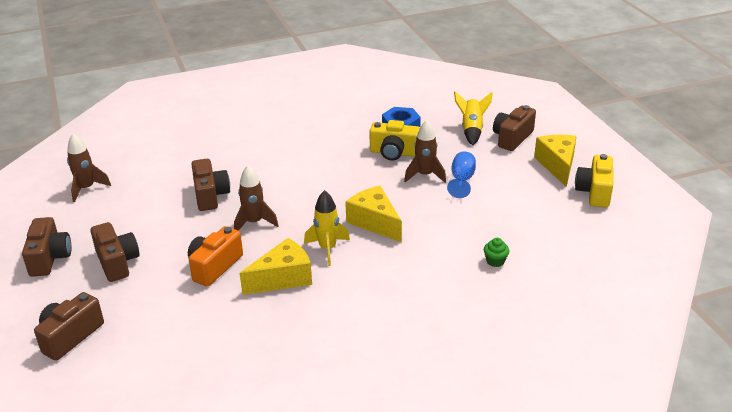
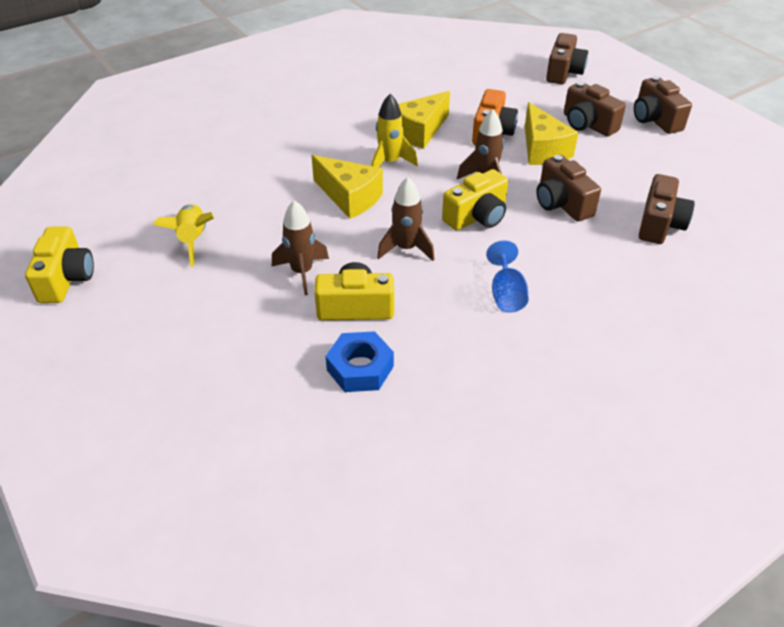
camera: 165 degrees right, 10 degrees up
(86, 189) = (715, 191): brown rocket -> brown rocket (406, 248)
(282, 194) = (477, 216): none -> yellow camera
(462, 180) = (249, 271): blue goblet -> blue goblet (506, 294)
(471, 130) = (237, 379): yellow rocket -> yellow rocket (193, 240)
(495, 261) = (210, 173): green cupcake -> none
(512, 138) = (168, 370): brown camera -> brown camera (659, 224)
(557, 165) = (105, 320): yellow cheese -> yellow cheese (542, 149)

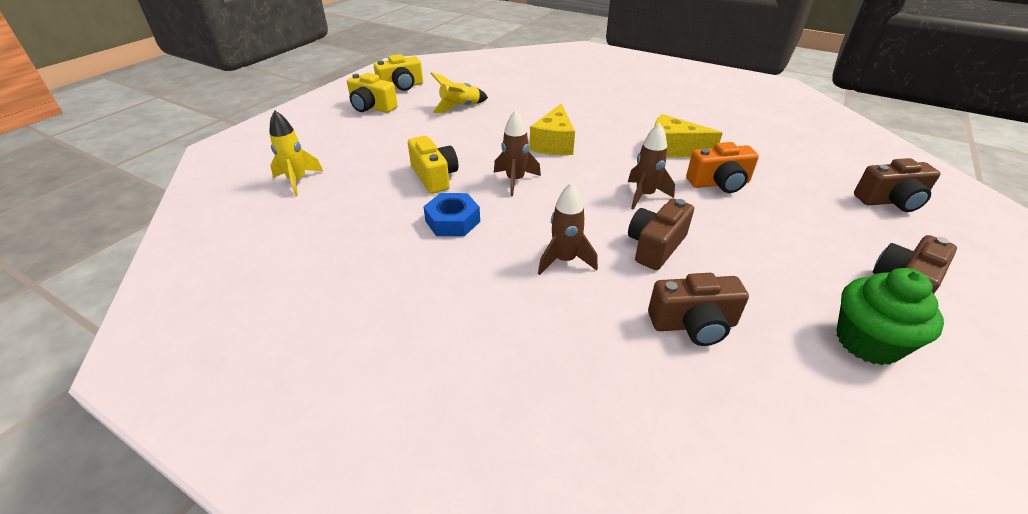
camera: 65 degrees right, 5 degrees down
(302, 272) = (456, 148): brown rocket -> brown rocket (564, 260)
(360, 368) = (373, 194): blue nut -> blue nut (452, 221)
(390, 163) = (614, 148): yellow rocket -> yellow rocket (297, 181)
(477, 216) = (586, 203): yellow camera -> yellow camera (372, 107)
(506, 294) = (496, 241): blue goblet -> none
(542, 149) = (730, 217): yellow cheese -> none
(587, 124) = (815, 236): brown camera -> none
(700, 161) = (867, 342): none -> green cupcake

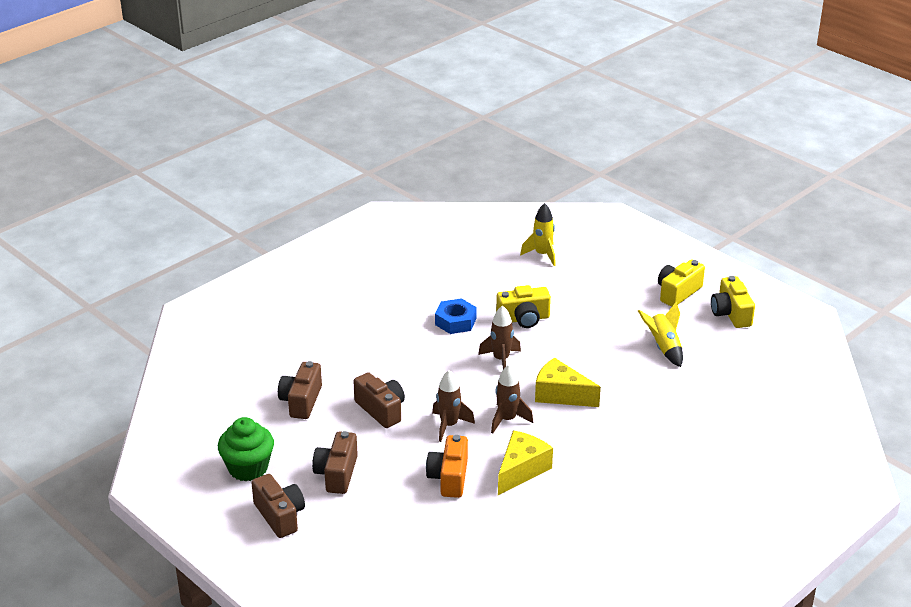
camera: 105 degrees right, 5 degrees down
(564, 260) = (386, 364): brown rocket -> brown rocket (507, 420)
(890, 201) = (375, 578): brown camera -> brown camera (337, 474)

